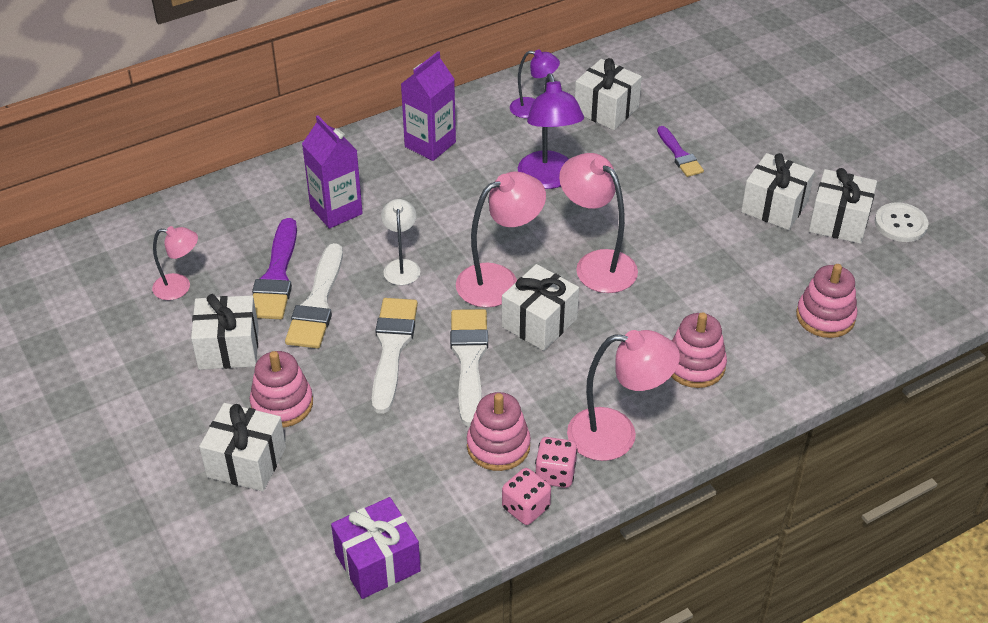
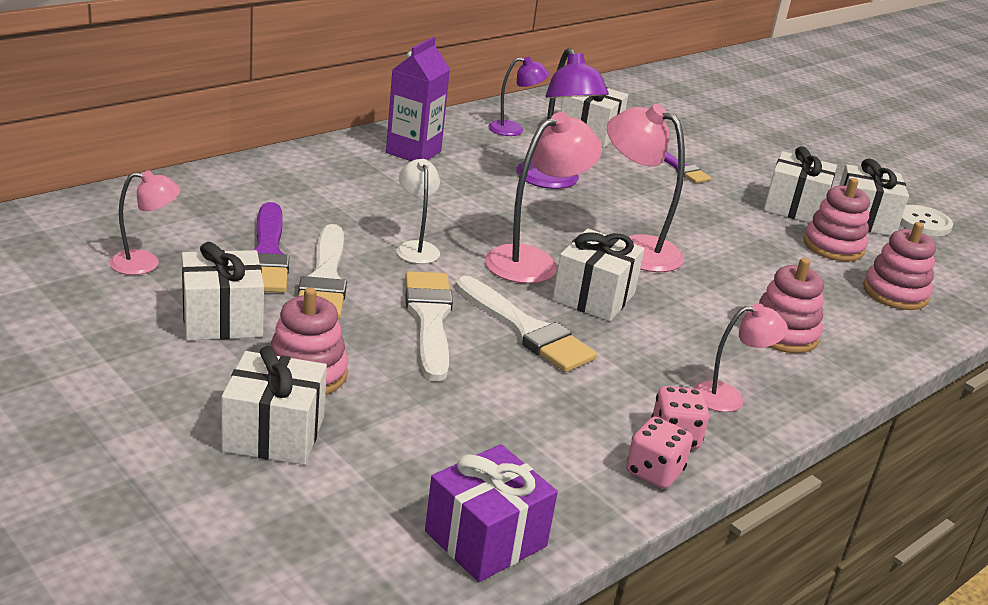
camera: 15 degrees left, 15 degrees down
(336, 210) = (323, 201): purple carton -> none
(469, 360) = (526, 330): white brush -> white brush turned 150 degrees clockwise
(498, 446) = (594, 410): pink stacking toy -> pink stacking toy (833, 246)
(617, 434) = (729, 397): pink lamp -> pink lamp, size x0.60

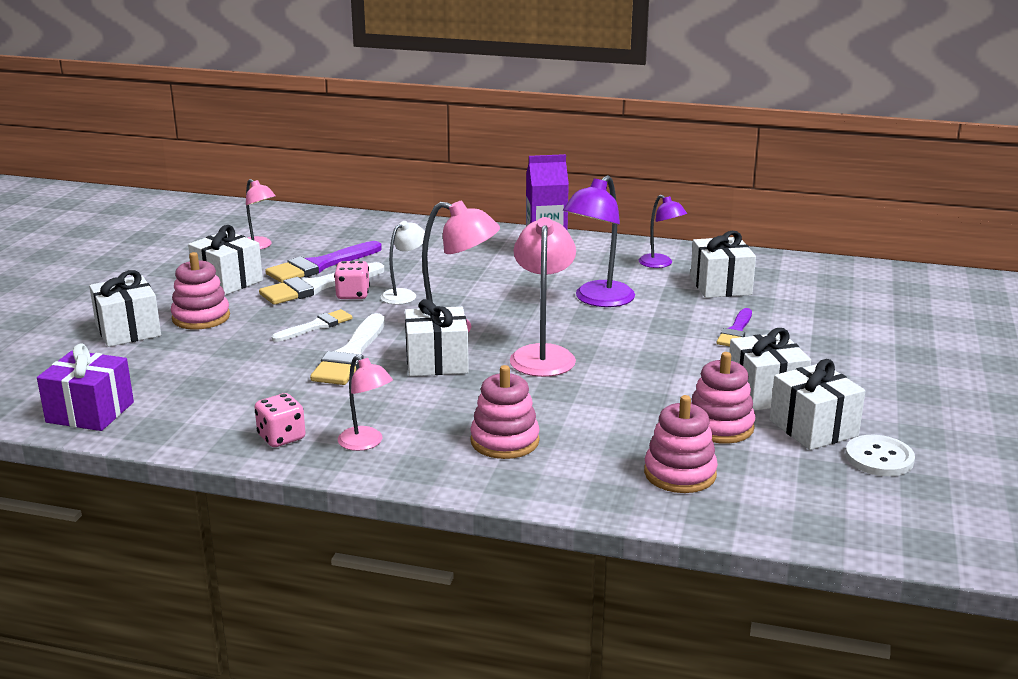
camera: 60 degrees right, 5 degrees down
(429, 319) = (316, 326): white brush -> white brush, size x0.61
(654, 472) = (226, 442): pink dice -> pink dice (353, 295)

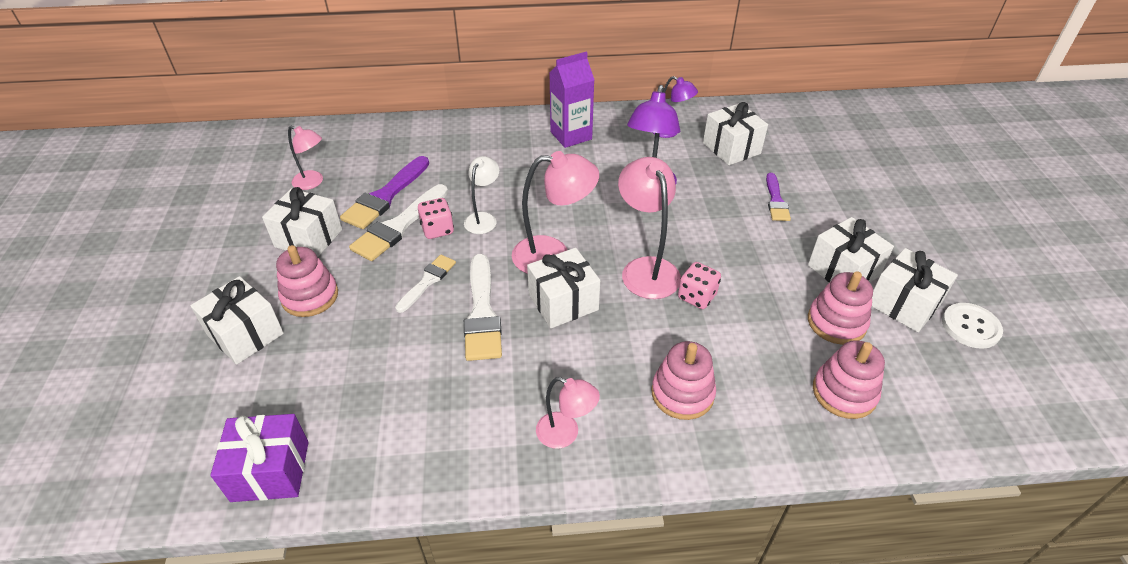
camera: 20 degrees left, 20 degrees up
(281, 437) = (483, 450): pink dice -> pink dice (697, 296)

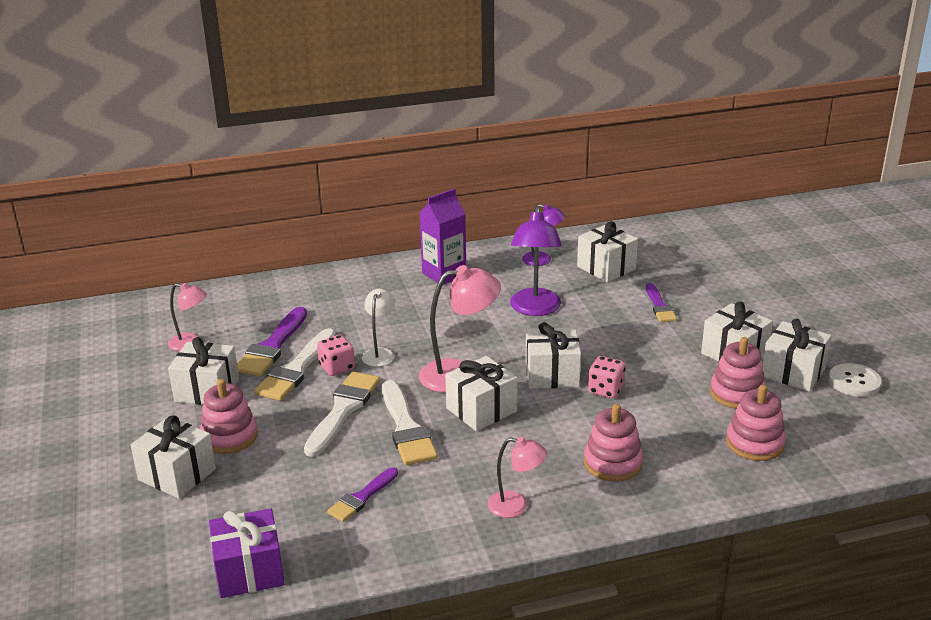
camera: 10 degrees left, 15 degrees down
(411, 394) = (361, 497): none -> purple brush
(427, 281) = (343, 410): white brush -> white brush, size x1.64
(646, 269) = (552, 374): pink lamp -> white gift

